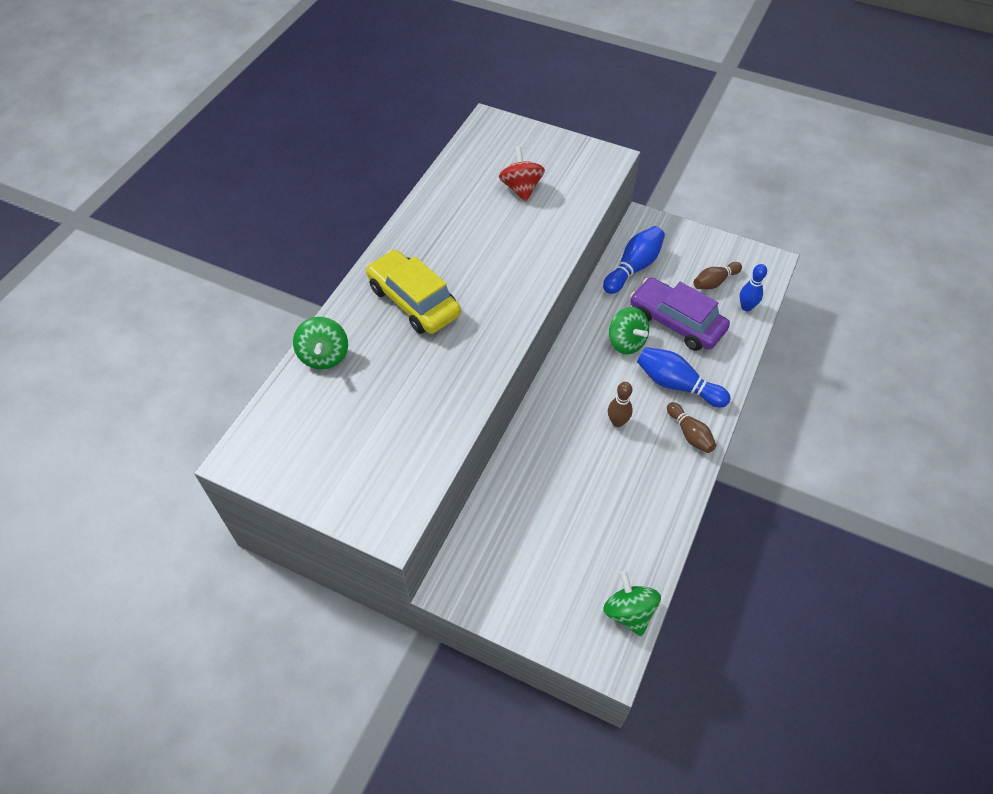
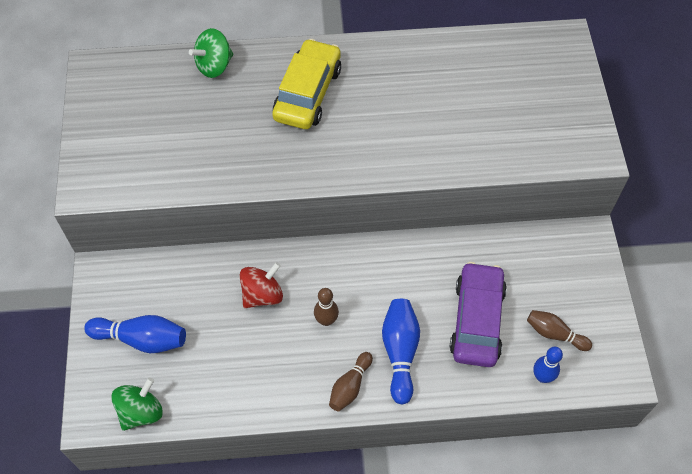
camera: 60 degrees right, 5 degrees up
(521, 188) = (497, 103): red spinning top -> red spinning top (262, 295)
(626, 342) = (422, 288): green spinning top -> none
(633, 268) = (519, 254): blue bowling pin -> blue bowling pin (142, 339)

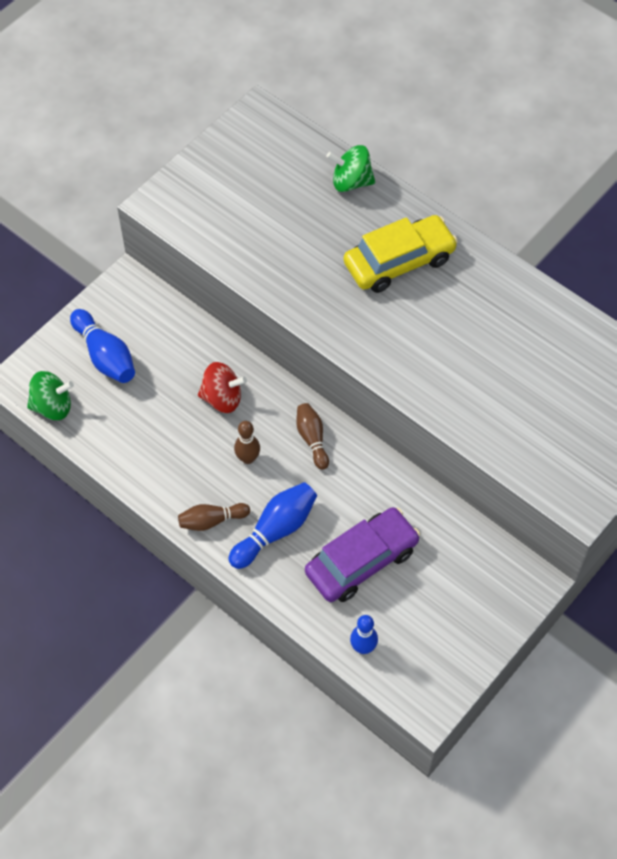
camera: 45 degrees right, 0 degrees up
(554, 334) = (411, 627): brown bowling pin -> brown bowling pin (312, 439)

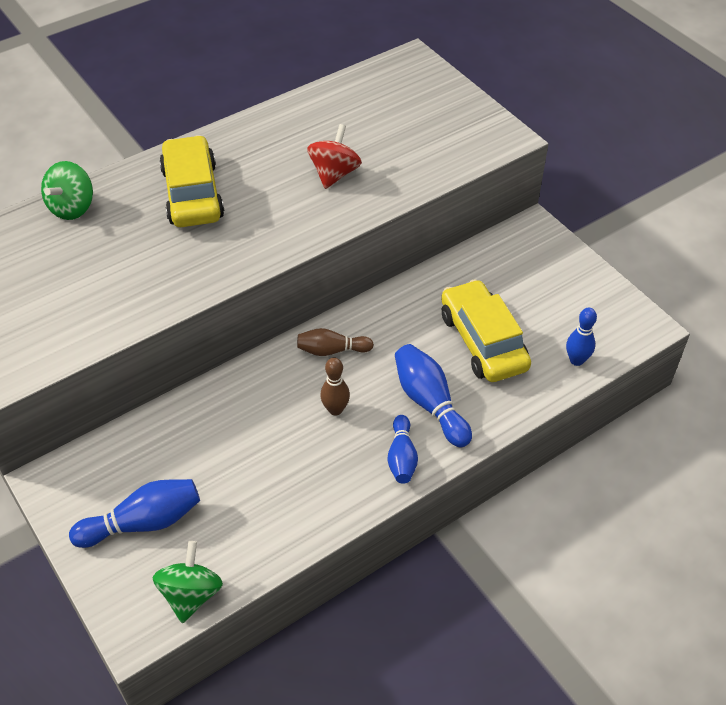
camera: 75 degrees left, 10 degrees down
(212, 521) = (402, 457): brown bowling pin -> blue bowling pin
(222, 398) = (251, 417): red spinning top -> red spinning top (334, 174)
(361, 561) = (483, 341): purple car -> yellow car

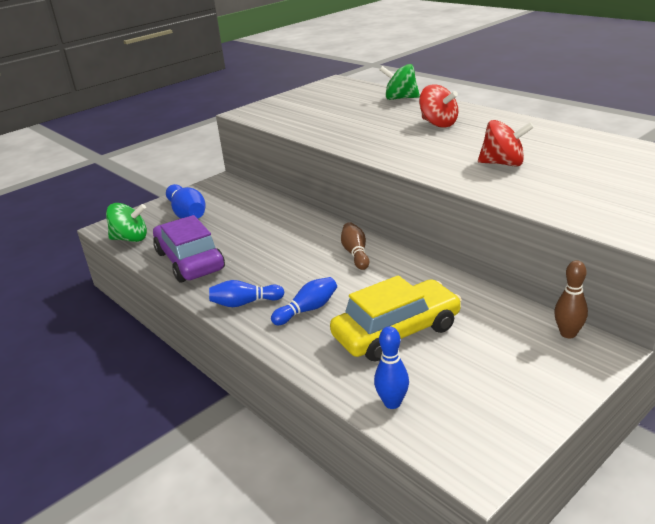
camera: 85 degrees right, 20 degrees down
(192, 194) = (438, 124): yellow car -> red spinning top
(286, 514) = (190, 261): none -> purple car
(335, 409) = (292, 265): brown bowling pin -> brown bowling pin (568, 333)
(429, 403) = (307, 310): blue bowling pin -> blue bowling pin, size x0.66

